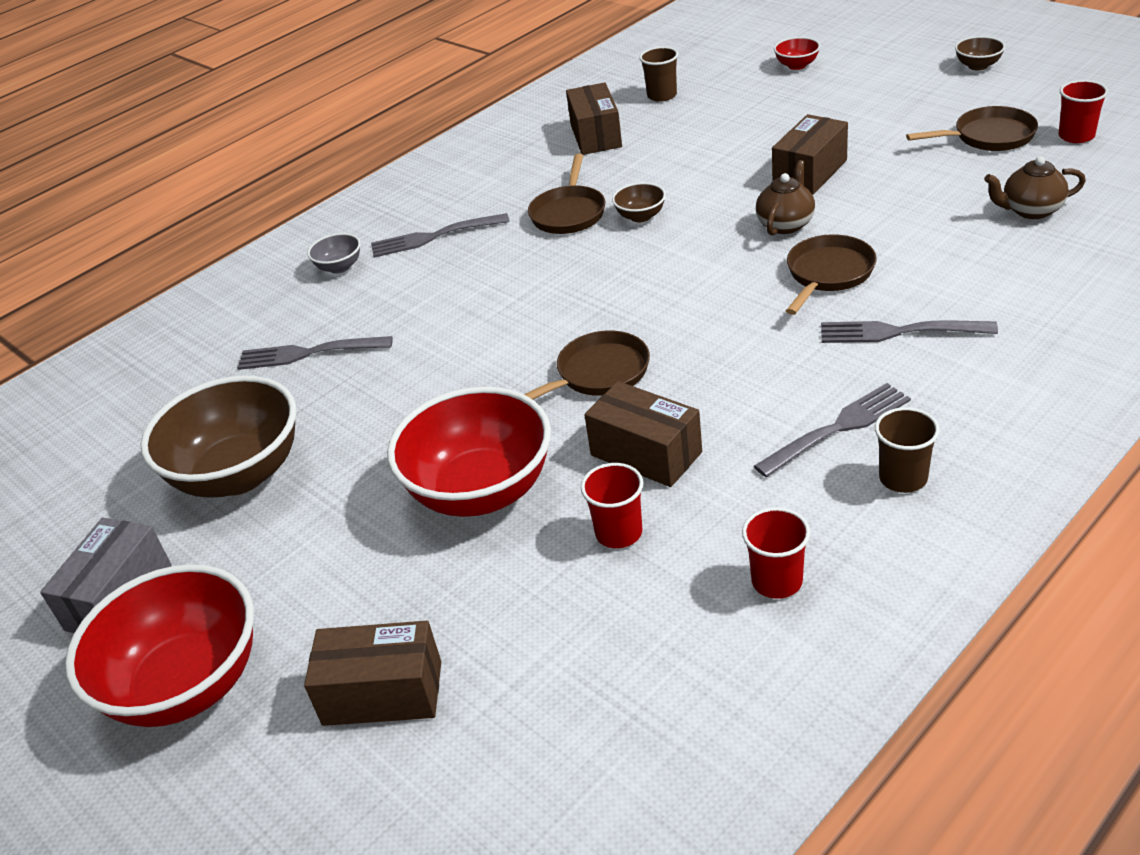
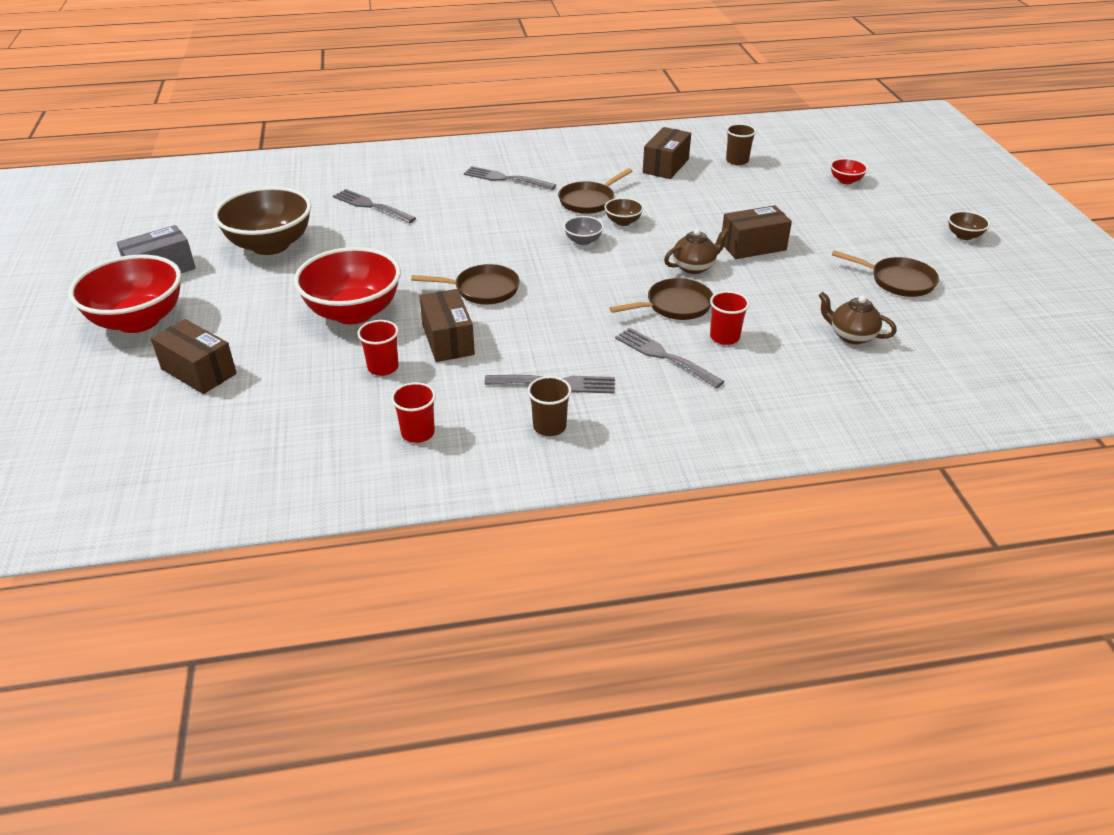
camera: 30 degrees right, 0 degrees up
(339, 267) = (441, 171): grey bowl -> grey bowl (583, 241)
(1076, 136) = (957, 309): red cup -> red cup (724, 337)

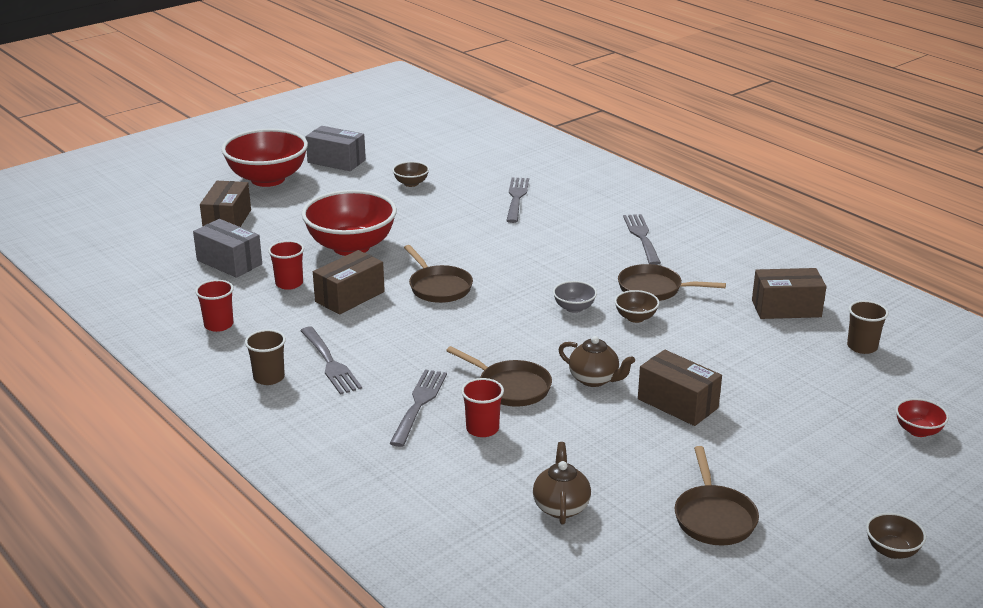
camera: 60 degrees right, 10 degrees down
(270, 245) = (411, 183): brown bowl -> brown bowl, size x0.43
(293, 393) = (229, 262): none -> grey box

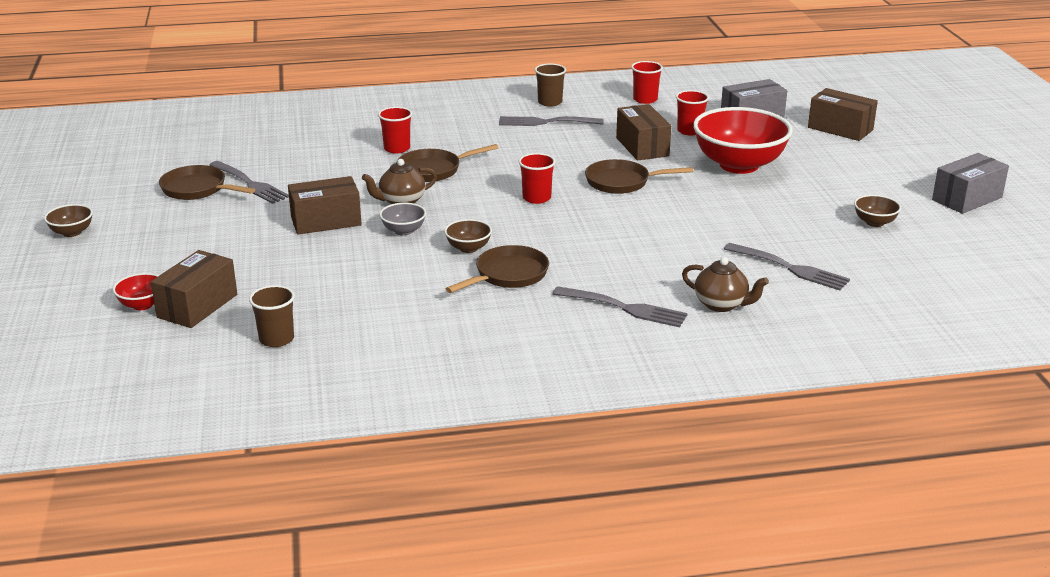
camera: 120 degrees right, 0 degrees up
(268, 179) = (934, 159): red bowl -> none
(419, 405) = (453, 137): grey fork -> grey fork (249, 184)
(512, 316) = (536, 198): none -> red cup
(561, 507) = (283, 149): brown teapot -> brown teapot (721, 304)
(574, 308) = (518, 227): grey bowl -> grey bowl (403, 231)
(786, 308) = (389, 330): brown box -> brown box (197, 306)

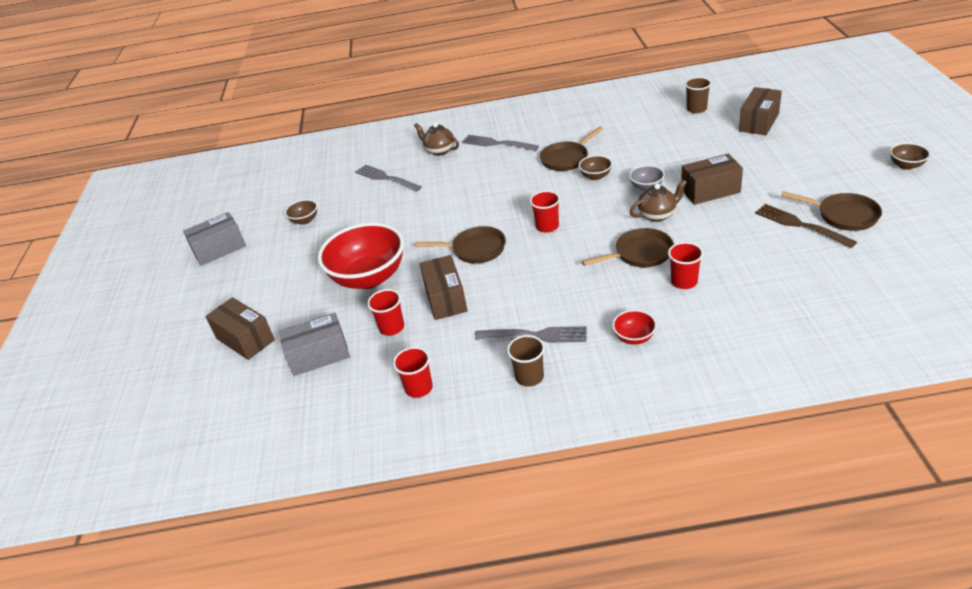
camera: 170 degrees left, 10 degrees up
(142, 305) = (795, 120): red bowl -> red bowl (634, 337)
(249, 184) = (801, 225): grey fork -> brown fork

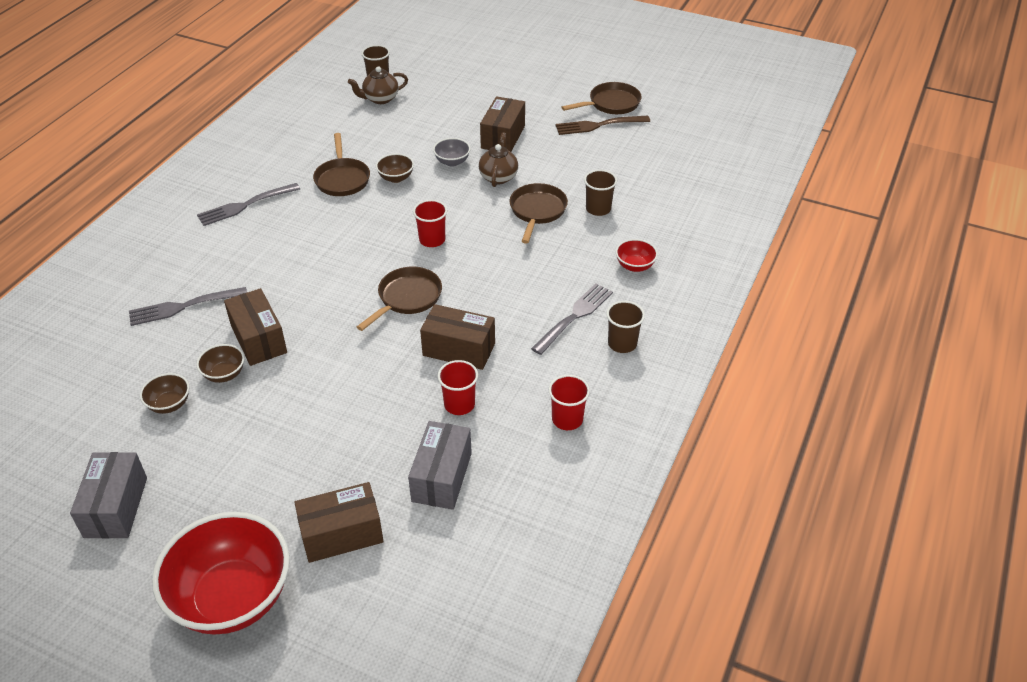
camera: 65 degrees left, 5 degrees up
(369, 277) = (356, 390): red bowl -> red bowl (232, 598)
(439, 150) = (192, 247): brown teapot -> brown teapot (380, 99)
(684, 281) = (598, 209): red cup -> brown cup
(758, 122) = (446, 67): brown box -> brown box (258, 339)
(906, 165) = (590, 50): brown bowl -> brown bowl (224, 374)

